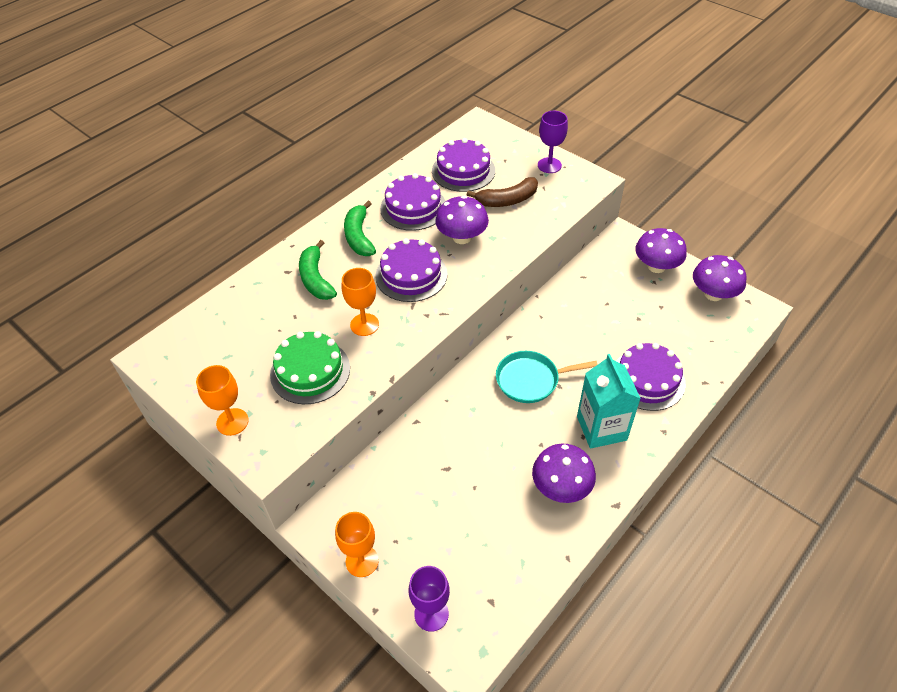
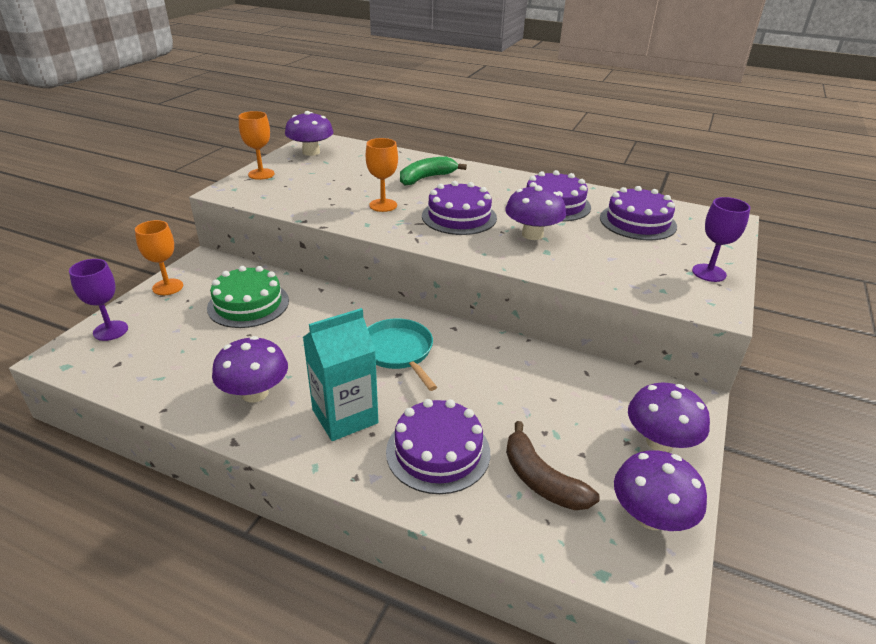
camera: 70 degrees right, 15 degrees down
(190, 366) = (311, 152): none -> purple mushroom
(310, 371) = (320, 192): green cake -> green cake (248, 304)
(359, 236) = (492, 187): green banana -> none
(507, 200) = (616, 253): brown banana -> brown banana (541, 480)

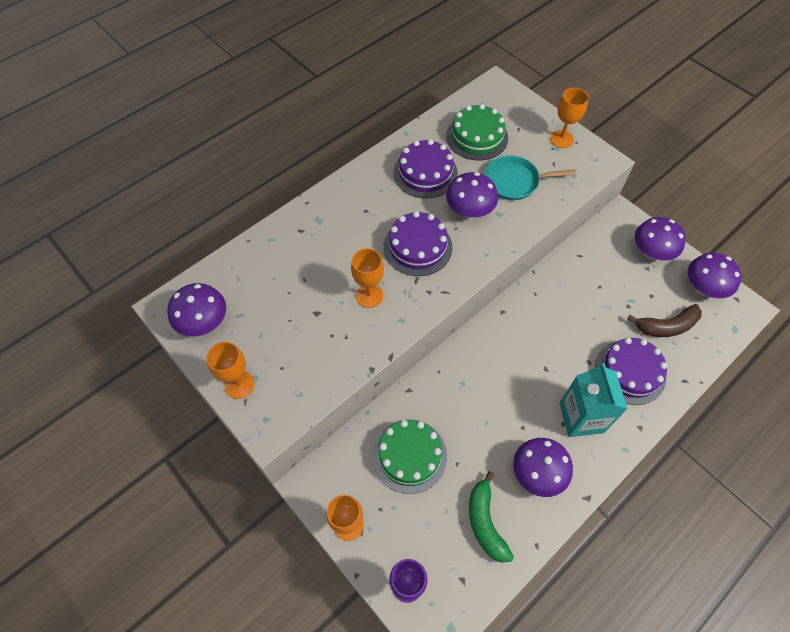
camera: 65 degrees left, 25 degrees up
(398, 351) = (519, 359): turquoise pan -> turquoise pan (514, 181)
(426, 178) = (327, 241): green banana -> green banana (485, 522)
(637, 222) = (477, 137): purple cake -> green cake
(709, 273) = (561, 139): purple goblet -> orange goblet

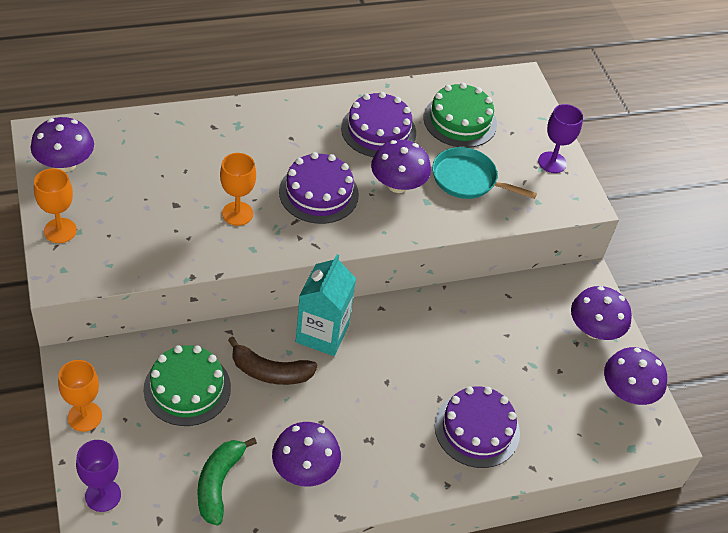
camera: 20 degrees right, 10 degrees down
(561, 139) = (552, 162): orange goblet -> purple goblet
(581, 417) = (390, 444): turquoise carton -> turquoise carton (322, 333)
(666, 326) = (553, 407): brown banana -> brown banana (270, 372)

